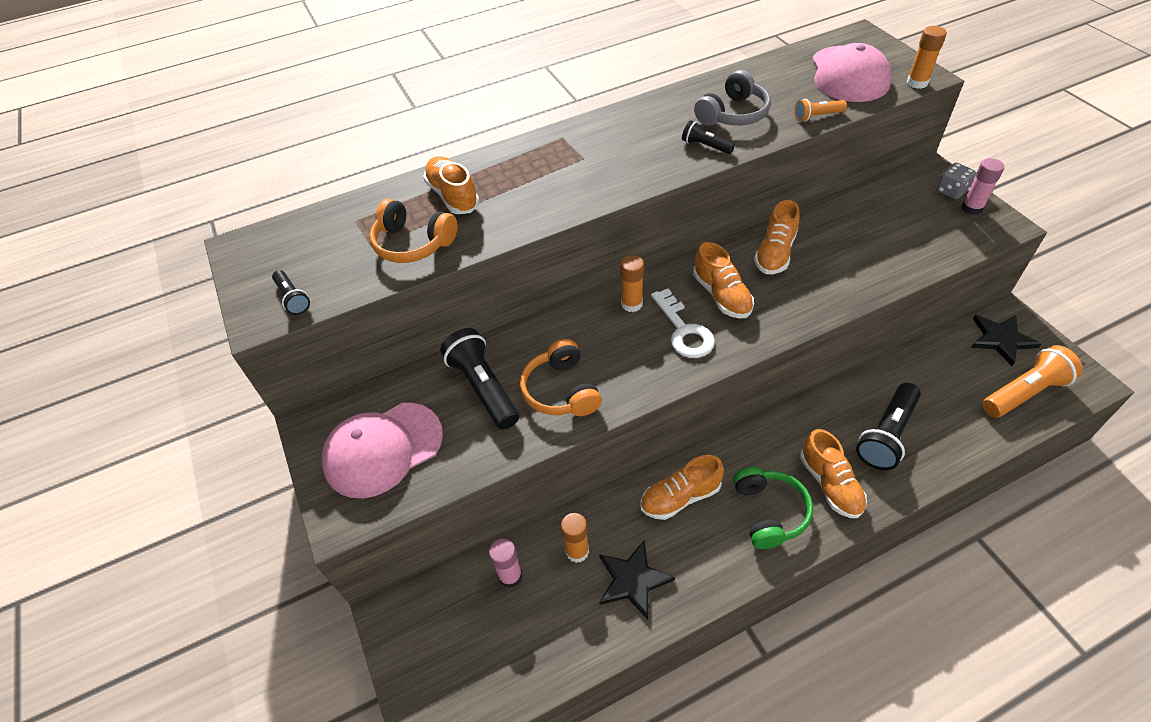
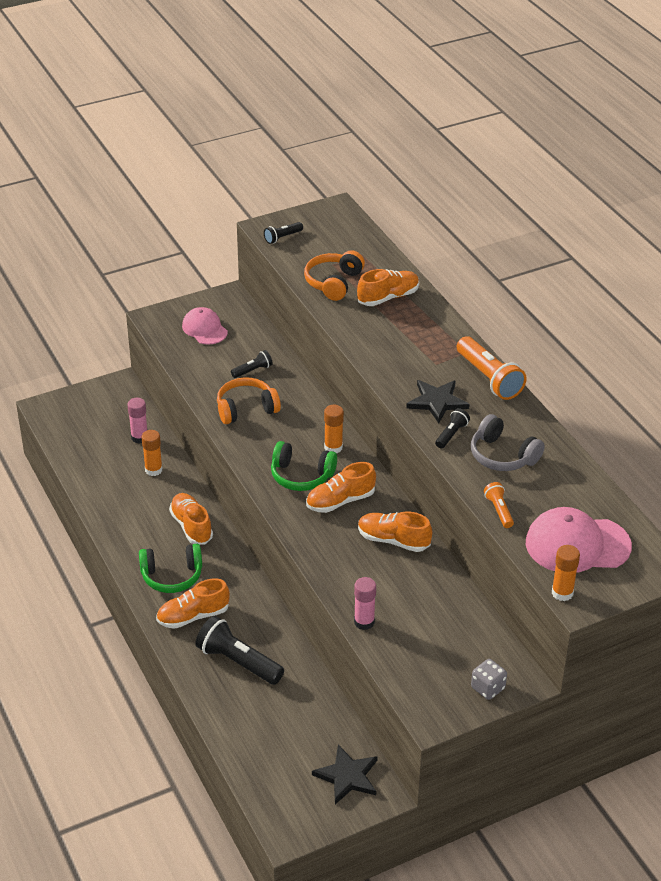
camera: 85 degrees right, 10 degrees down
(383, 449) = (204, 329): pink cap -> pink cap, size x0.62
(483, 388) = (253, 370): black flashlight -> black flashlight, size x0.52
(633, 580) = (127, 498): black star -> black star (437, 402)
(684, 330) = (301, 476): white key -> green headphones
(971, 208) = (459, 697): pink glue stick -> pink glue stick (364, 622)
(1024, 392) = (278, 775): orange flashlight -> orange flashlight (489, 378)

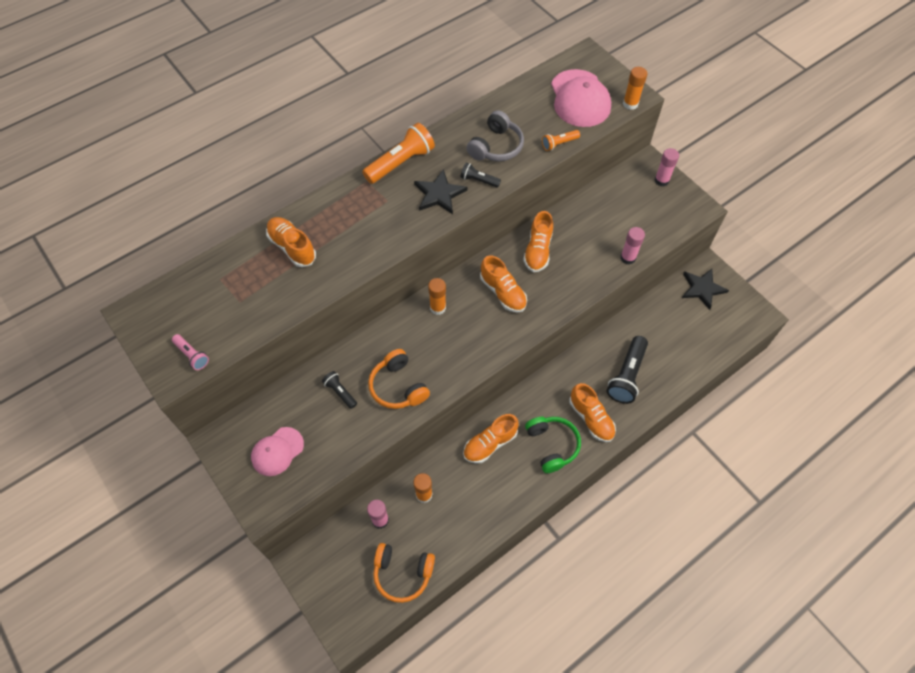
camera: 100 degrees left, 20 degrees up
(282, 237) = (192, 355): black flashlight -> pink flashlight
(301, 476) = (479, 325): green headphones -> none
(333, 283) = (272, 295): orange headphones -> orange headphones (402, 573)
(487, 688) = (661, 180): grey dice -> pink glue stick

